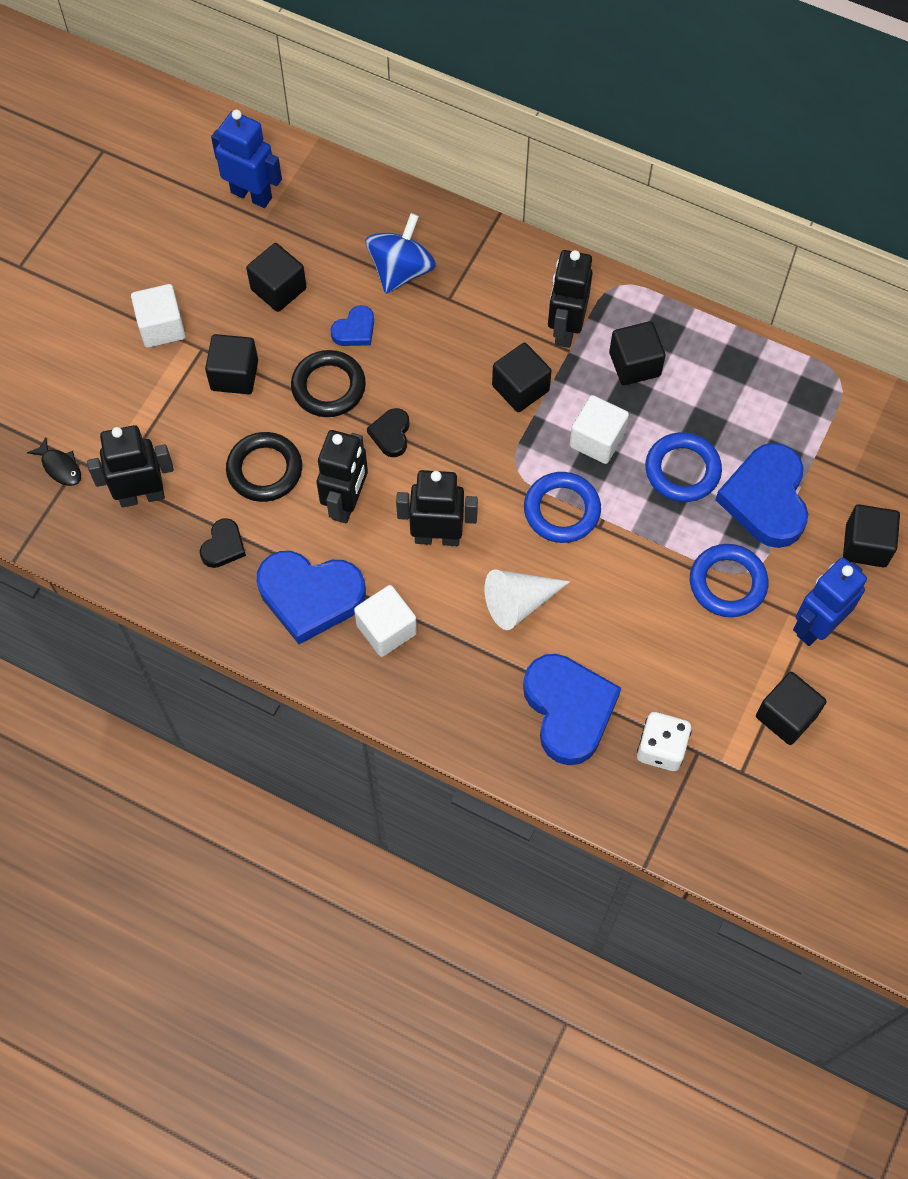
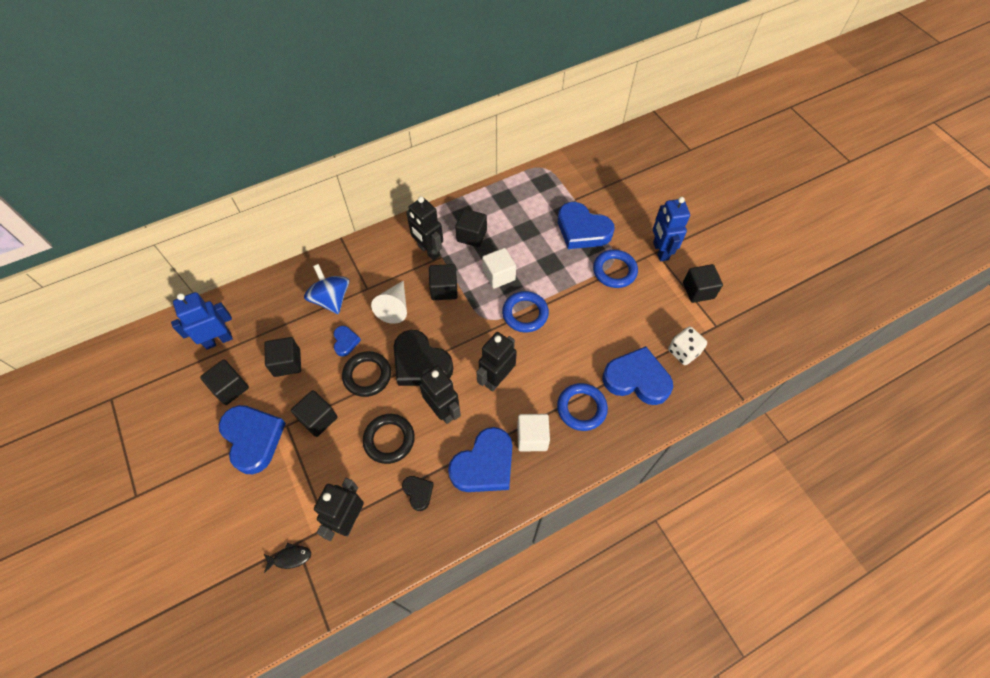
camera: 55 degrees left, 5 degrees down
(161, 327) = (253, 439): white cube -> blue heart
(391, 434) = (420, 363): black heart -> black heart, size x2.07
(519, 603) = (562, 364): white cone -> white cone (394, 307)
(682, 470) = (542, 252): blue ring -> blue ring (581, 408)
(866, 545) = (633, 209): black cube -> black cube (230, 388)

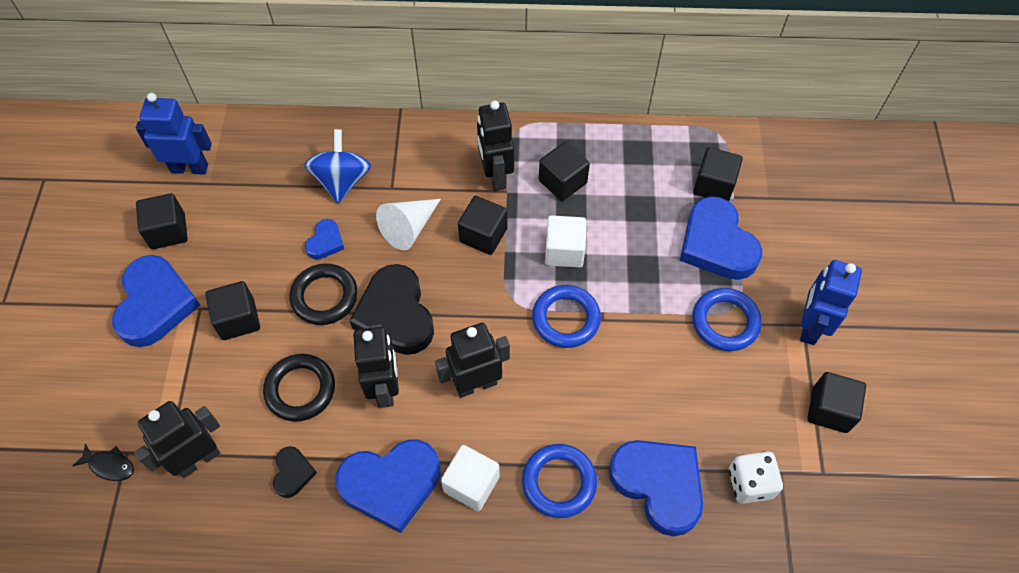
camera: 30 degrees right, 0 degrees up
(287, 363) = (245, 234): black cube -> black cube (713, 185)

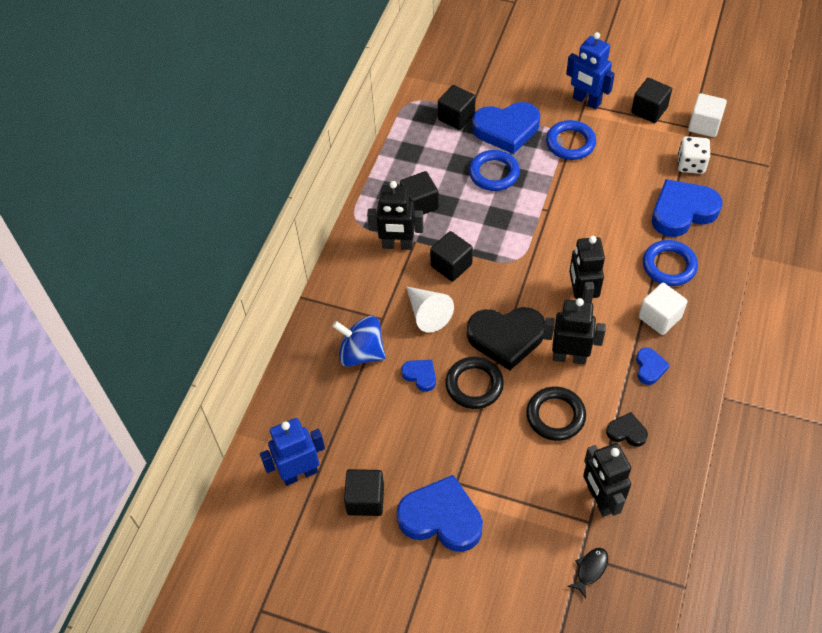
camera: 70 degrees left, 5 degrees down
(189, 168) = (299, 473): blue robot -> blue robot turned 45 degrees clockwise
(238, 319) = (476, 453): black cube -> none
(391, 484) = (649, 368): blue heart -> blue heart, size x0.48
(564, 251) = (483, 218): white cube -> white cube (704, 125)
(566, 319) = (541, 231): blue ring -> blue ring (494, 173)

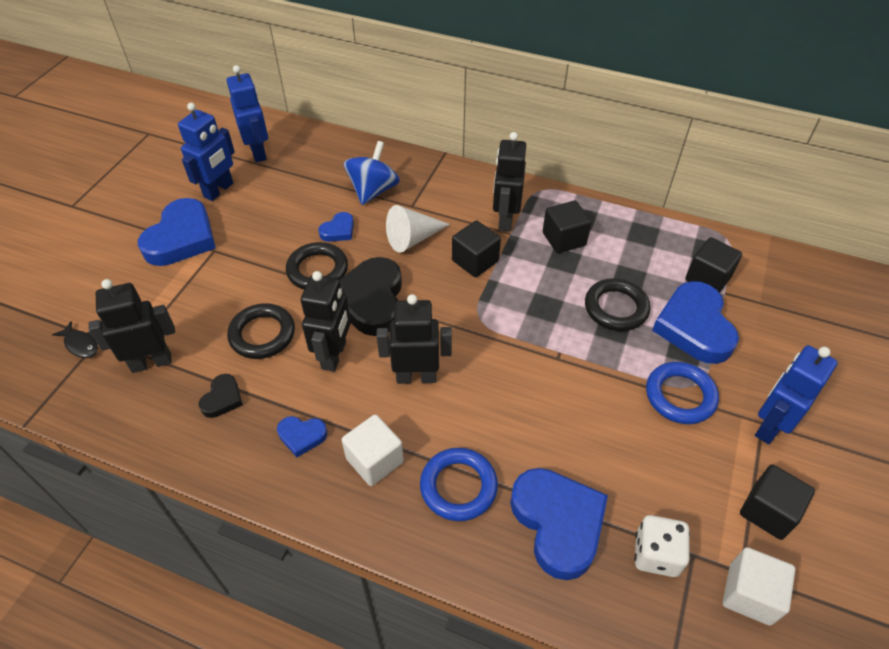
camera: 90 degrees right, 5 degrees down
(365, 499) = (219, 190): black cube -> blue robot
(494, 173) = (616, 308): blue ring -> black ring

